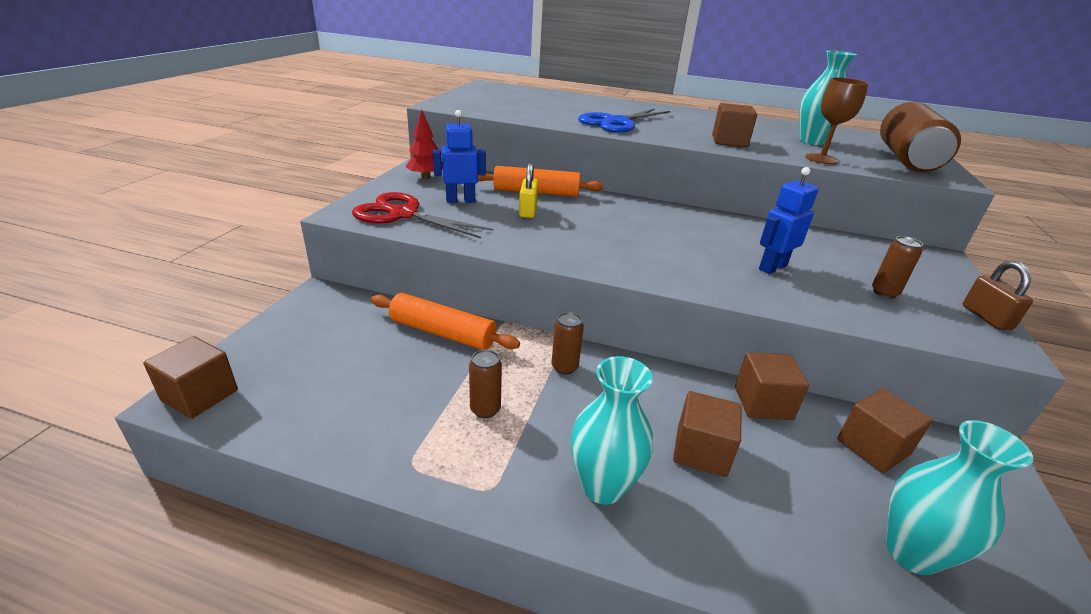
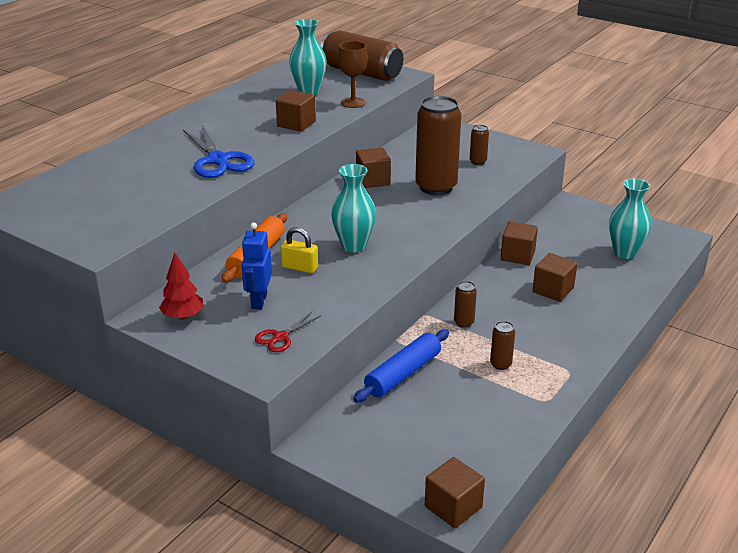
camera: 70 degrees left, 0 degrees up
(403, 214) = (280, 337): red scissors -> red scissors, size x0.53
(442, 332) = (403, 374): orange rolling pin -> blue rolling pin
(603, 486) = (573, 331): turquoise vase -> turquoise vase (354, 246)
(772, 267) = (436, 187): blue robot -> brown can
(872, 447) = (559, 234): brown cube -> brown cube (373, 180)
(986, 317) = (511, 143): brown padlock -> none

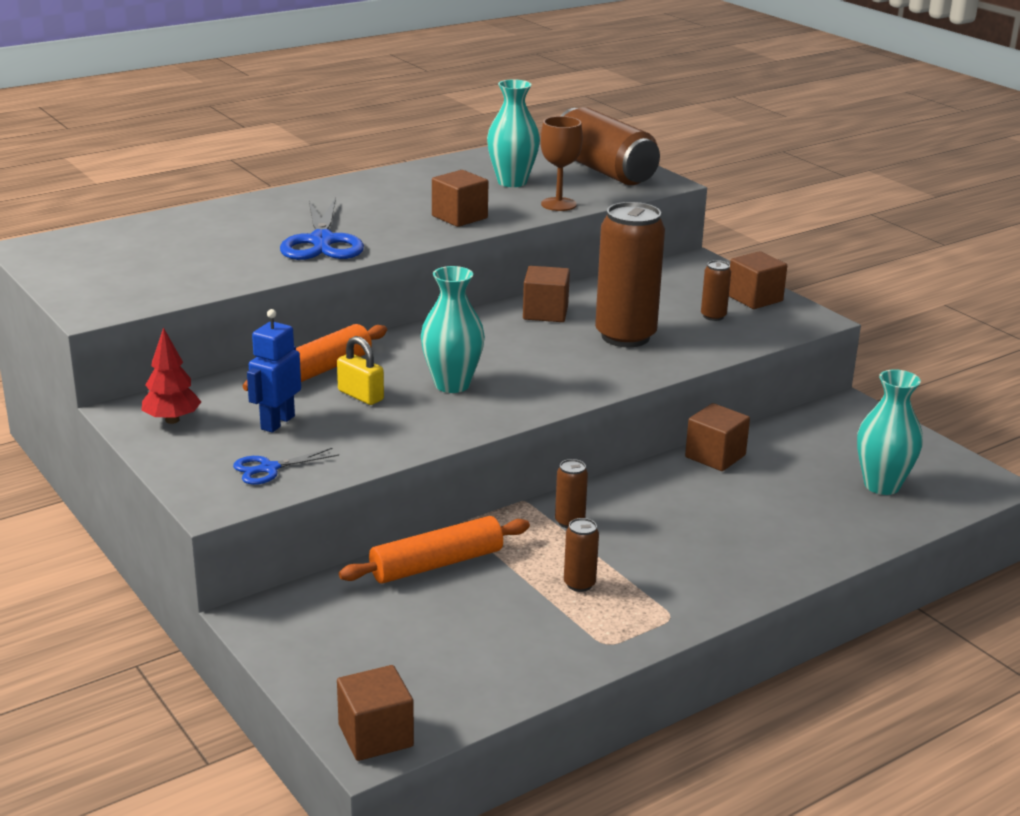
camera: 20 degrees right, 5 degrees down
(280, 337) = (269, 468): red scissors -> blue scissors
(403, 374) = (436, 564): blue rolling pin -> orange rolling pin
(553, 290) = (731, 510): brown cube -> brown cube (754, 298)

